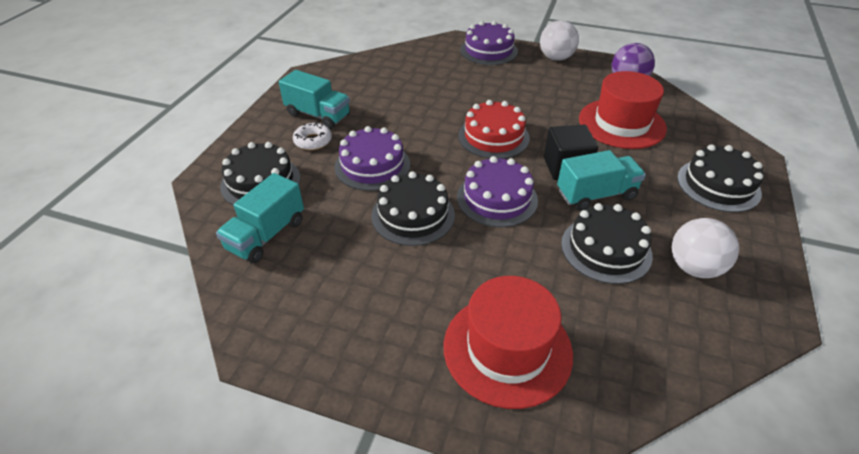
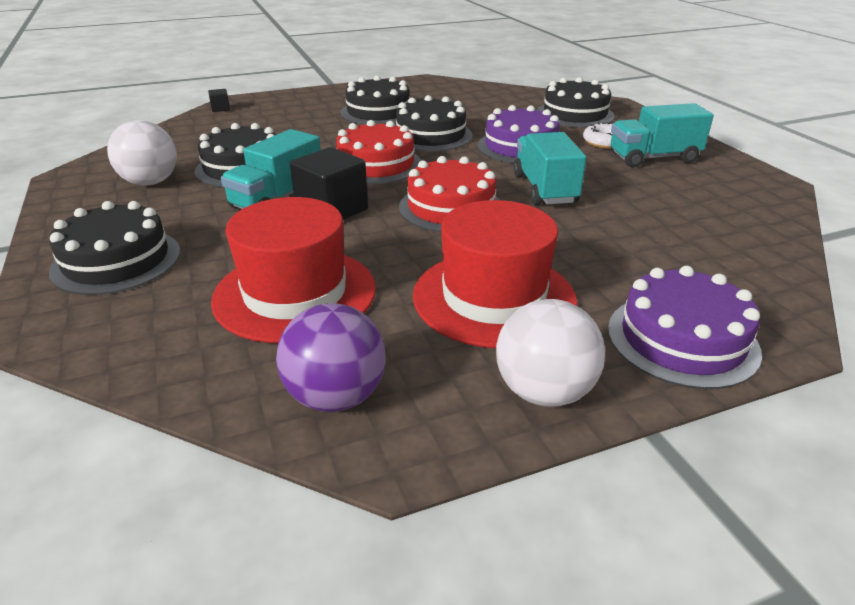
camera: 140 degrees right, 10 degrees down
(266, 235) = (508, 101): turquoise truck -> turquoise truck (544, 189)
(408, 288) = (378, 112): none -> black cake
(497, 198) = (376, 164): purple cake -> red cake
(507, 349) = (285, 113): red hat -> red hat (494, 297)
(581, 422) = (220, 109): none -> black cube

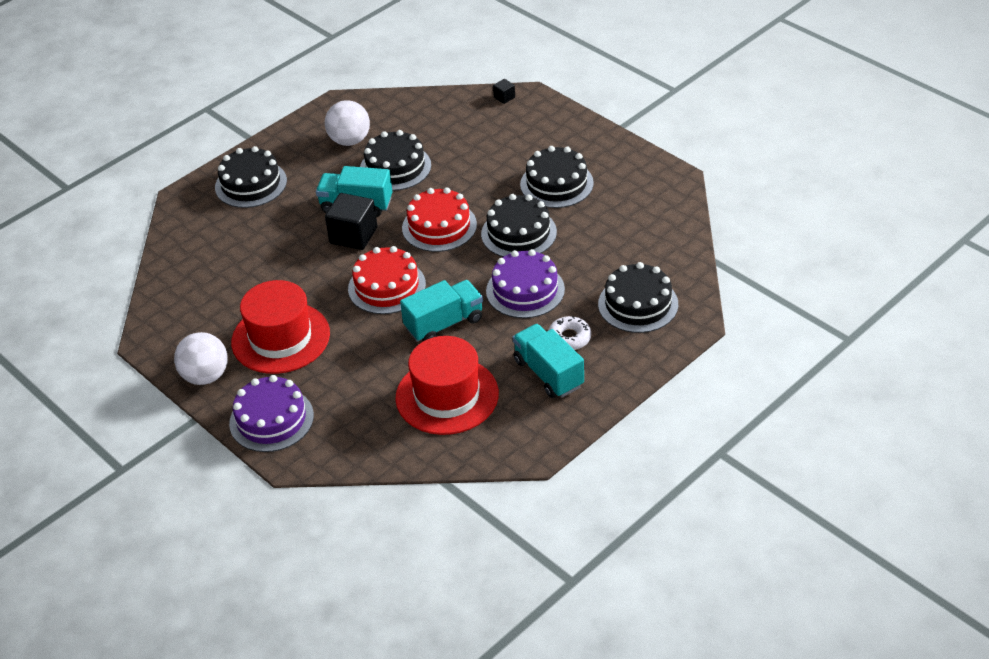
camera: 70 degrees right, 10 degrees up
(295, 293) = (250, 263): red hat -> red hat (447, 396)
(336, 396) = (175, 311): purple ball -> none

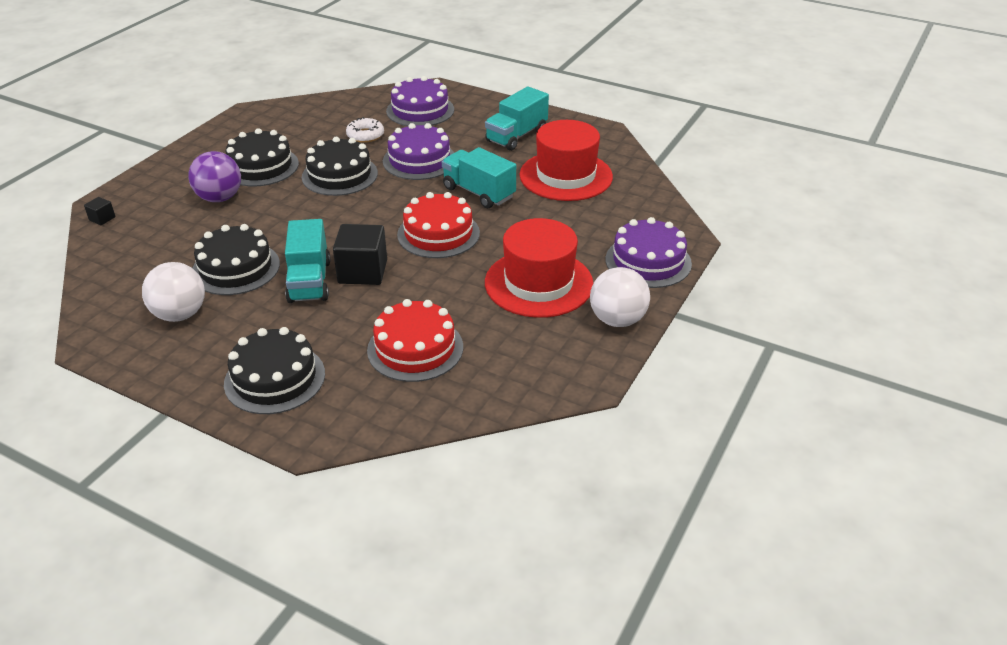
camera: 110 degrees left, 5 degrees down
(439, 226) = (337, 220): red cake -> red cake (415, 348)
(509, 159) = (219, 198): none -> purple ball
(569, 338) = (471, 133): white donut -> white donut (365, 135)
(638, 304) = (420, 110): black cake -> purple cake

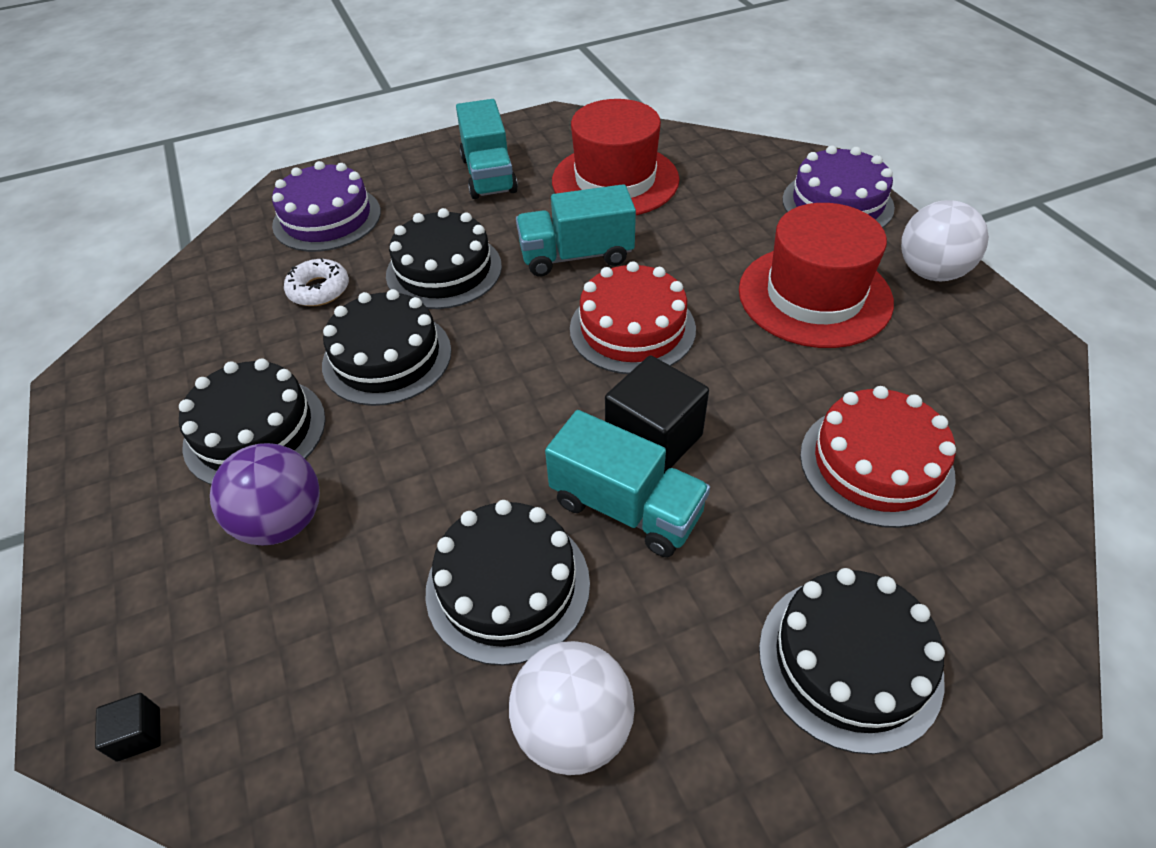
camera: 50 degrees left, 10 degrees up
(419, 160) = (444, 270): purple cake -> black cake

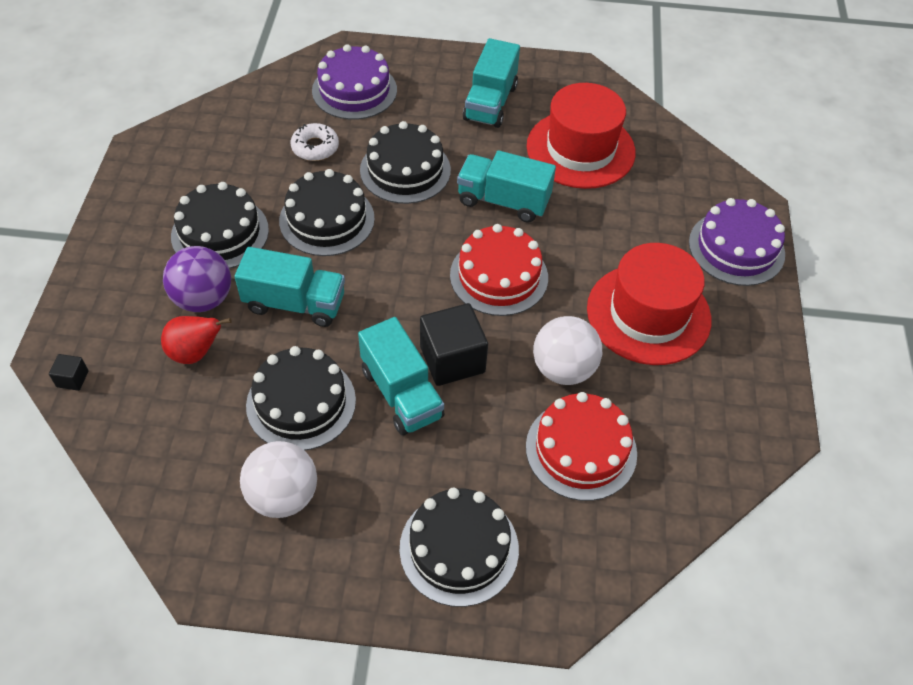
camera: 25 degrees right, 5 degrees up
(315, 597) = (195, 353): none -> red pear
(413, 468) = (295, 303): none -> turquoise truck
(931, 272) = (755, 338): white ball -> white ball (563, 369)

